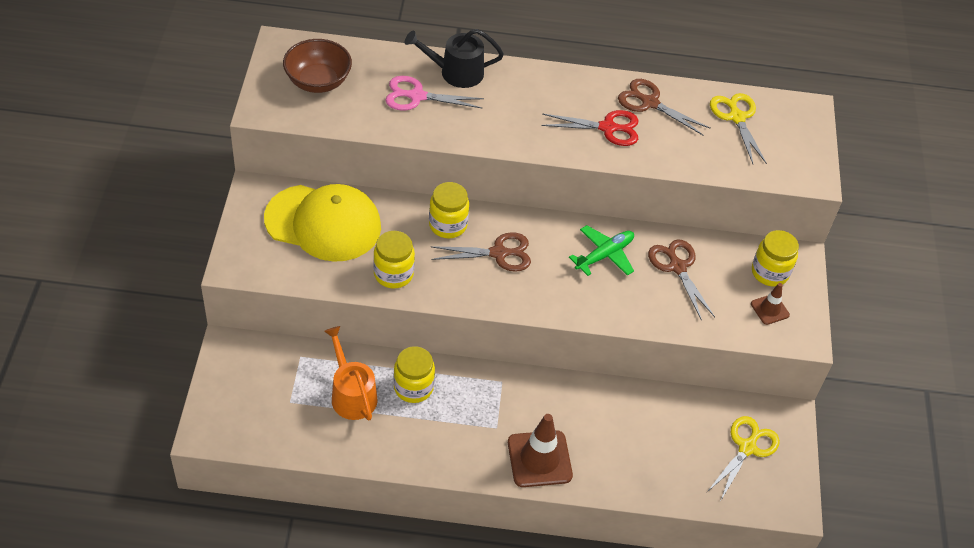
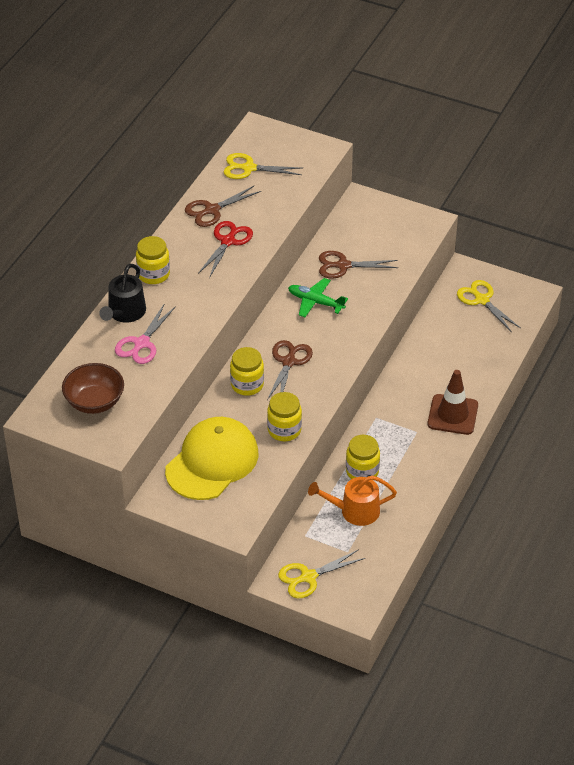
camera: 65 degrees left, 5 degrees down
(242, 374) = (308, 577): none -> yellow scissors
(604, 255) = (315, 302): green plane -> green plane turned 45 degrees counterclockwise
(769, 272) = (368, 218): yellow jar -> yellow jar (153, 274)
(769, 309) = (400, 230): brown traffic cone -> none

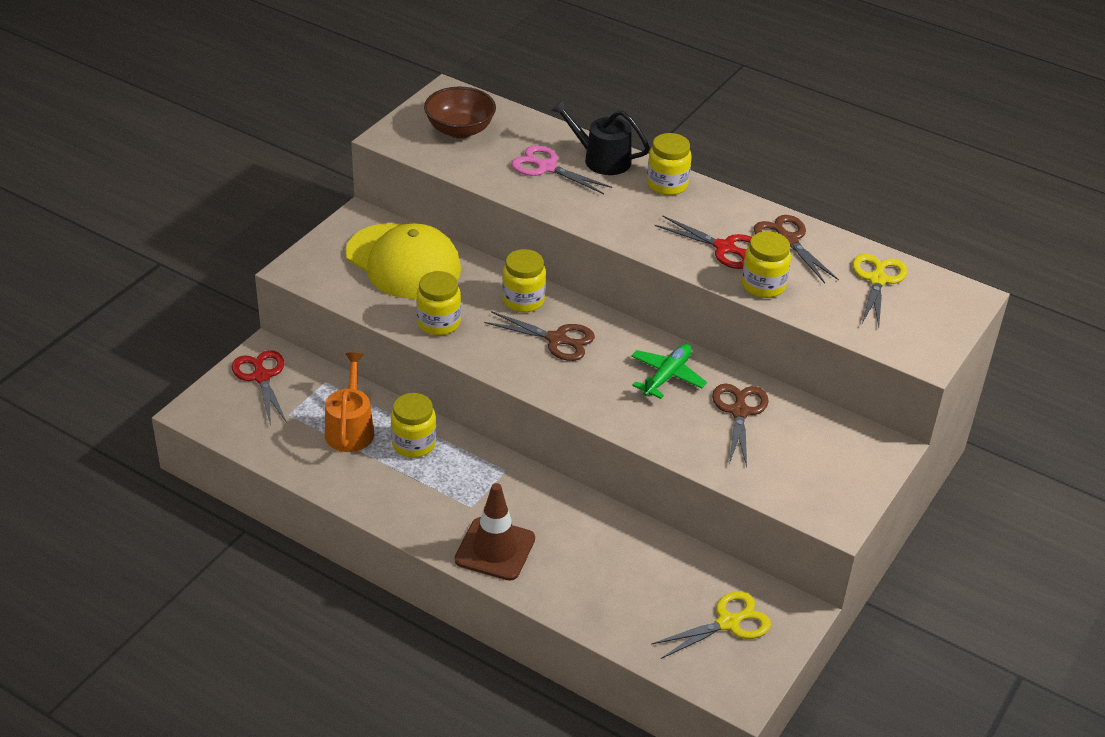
camera: 95 degrees right, 5 degrees down
(267, 221) = (763, 285): none -> yellow jar
(308, 577) = (262, 377): yellow scissors -> red scissors

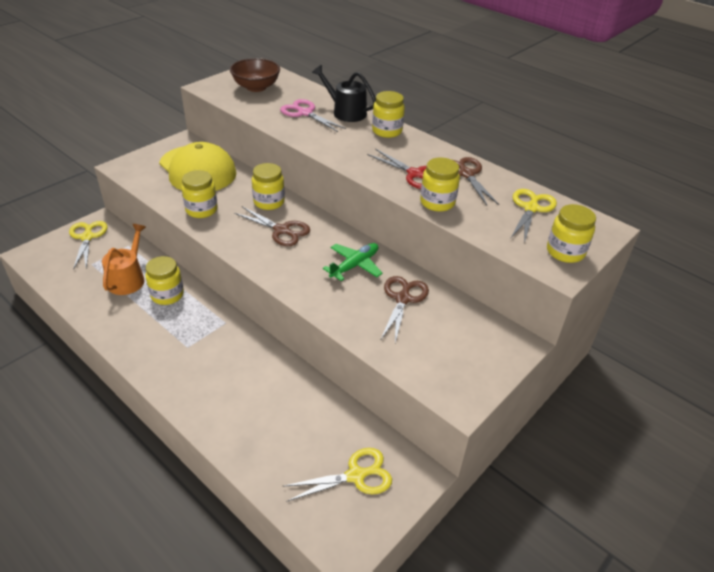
camera: 10 degrees right, 0 degrees up
(262, 377) = (87, 237): red scissors -> yellow scissors
(495, 549) = (190, 383): brown traffic cone -> none
(927, 333) = (565, 252): none -> yellow jar

